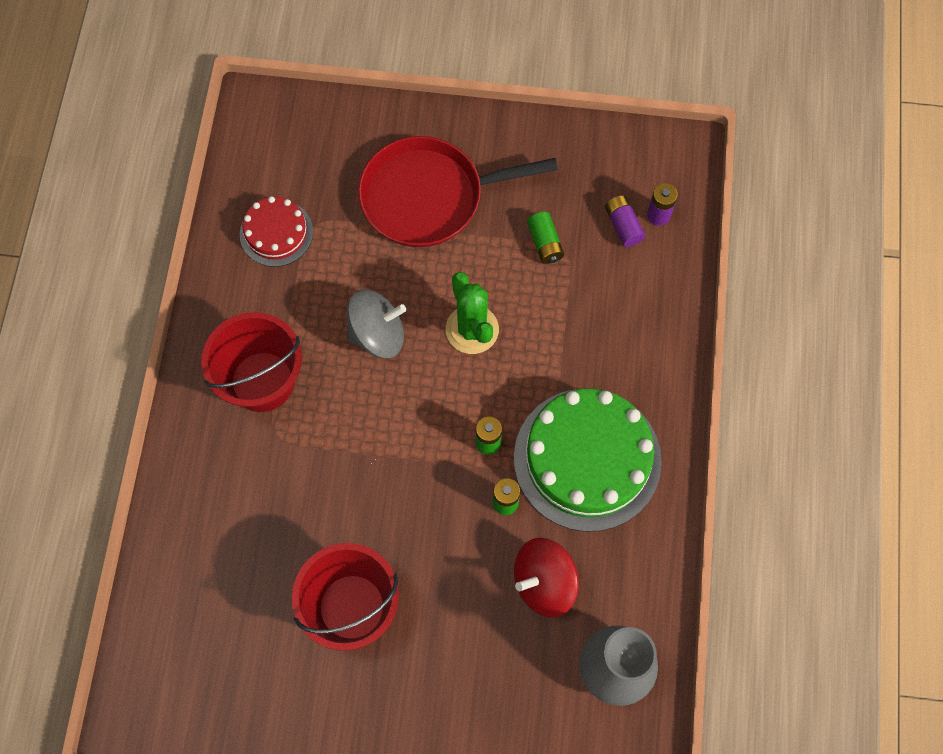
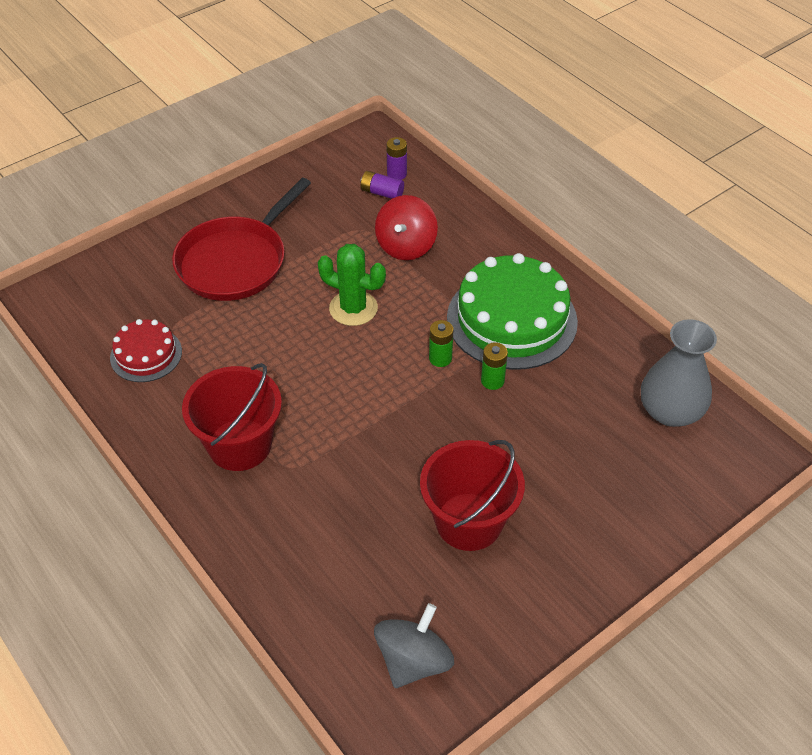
camera: 45 degrees left, 20 degrees down
(377, 334) = (292, 357): grey spinning top -> grey spinning top (413, 660)
(544, 583) = (571, 403): red spinning top -> red spinning top (406, 246)
(545, 243) = (344, 233): green battery -> none

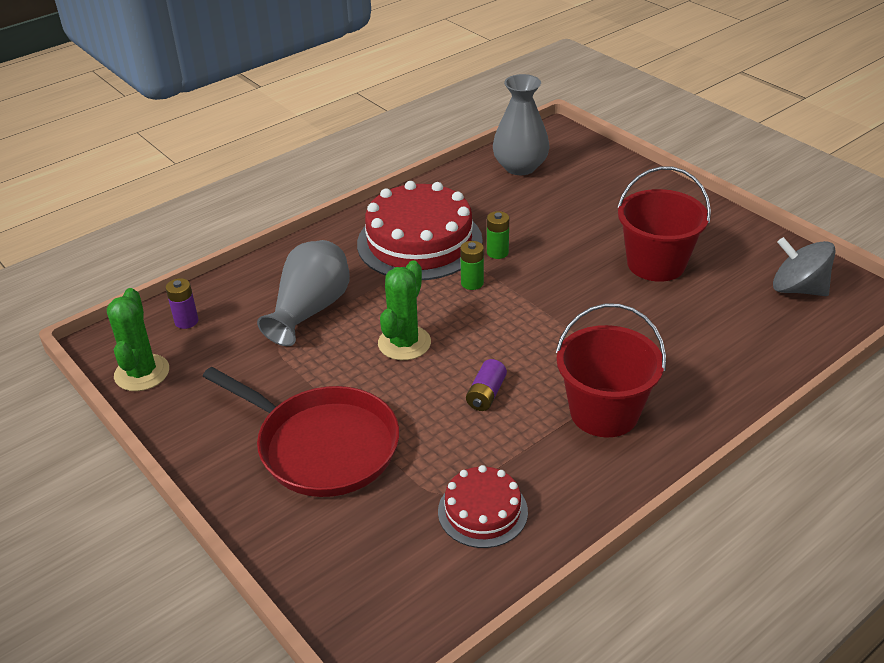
camera: 90 degrees left, 10 degrees down
(335, 158) = (142, 373): none -> green cactus
(382, 193) = (217, 331): purple battery -> purple battery (486, 394)
(406, 246) = (310, 310): red spinning top -> grey vase
(512, 319) = (419, 242): green cake -> red cake

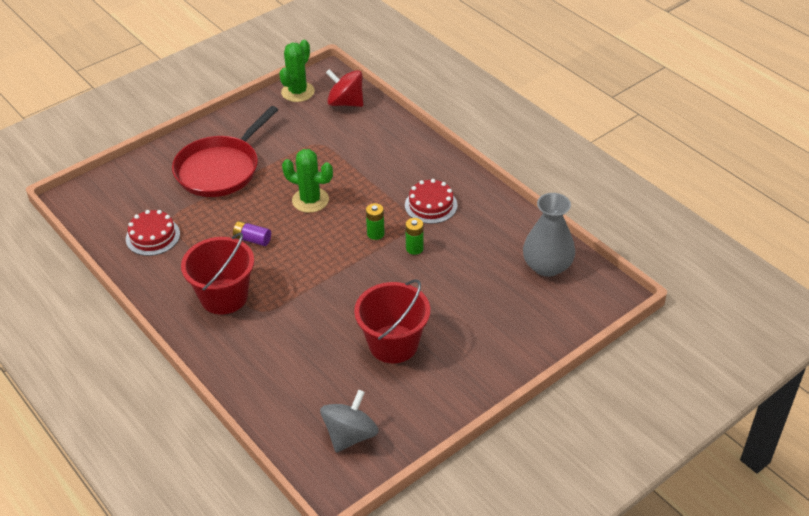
camera: 90 degrees right, 5 degrees up
(142, 373) = (298, 92): green cactus -> green cactus turned 60 degrees counterclockwise
(186, 321) = (345, 102): purple battery -> red spinning top
(310, 310) = (351, 155): grey vase -> none
(419, 242) = (431, 205): red cake -> red cake, size x0.53

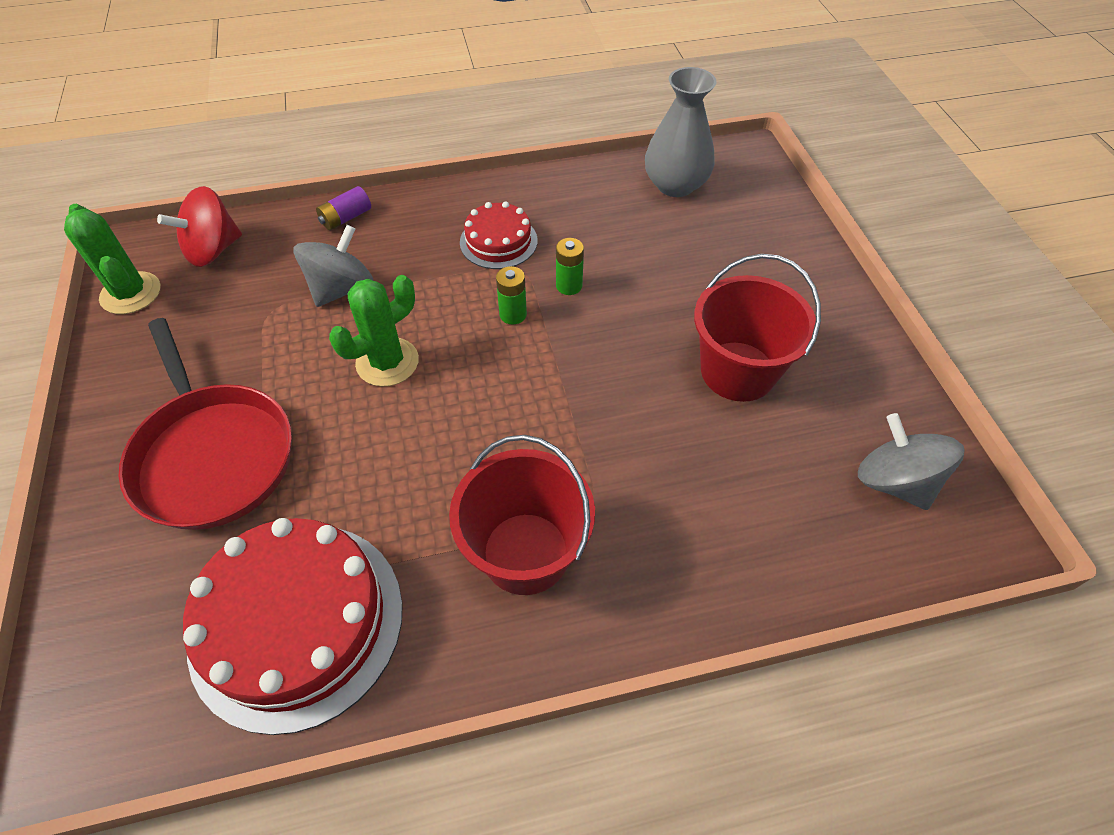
camera: 65 degrees left, 10 degrees up
(153, 236) = (297, 622): red cake -> red cake, size x1.88
(252, 239) = (418, 466): purple battery -> purple battery (346, 218)
(350, 161) = (342, 289): none -> grey spinning top

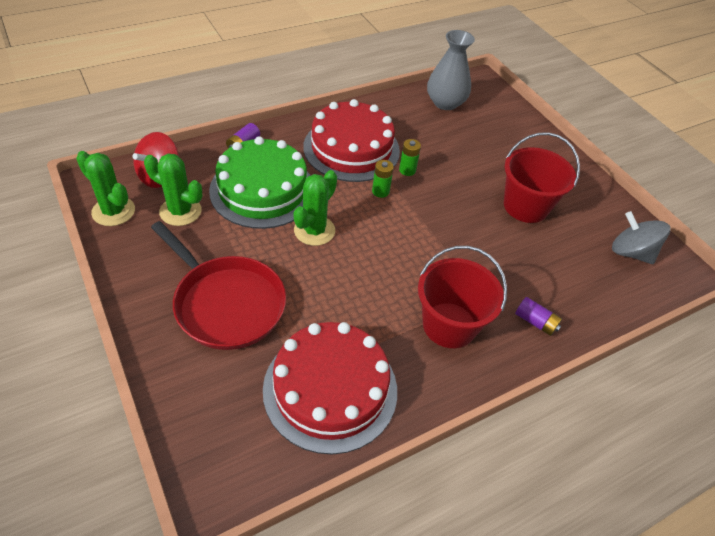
camera: 20 degrees left, 5 degrees down
(216, 305) = (180, 211): none -> green cactus
(342, 289) = (262, 190): grey spinning top -> green cake
(498, 241) = (351, 148): red cake -> red cake, size x1.88
(672, 576) = (535, 322): none -> purple battery

